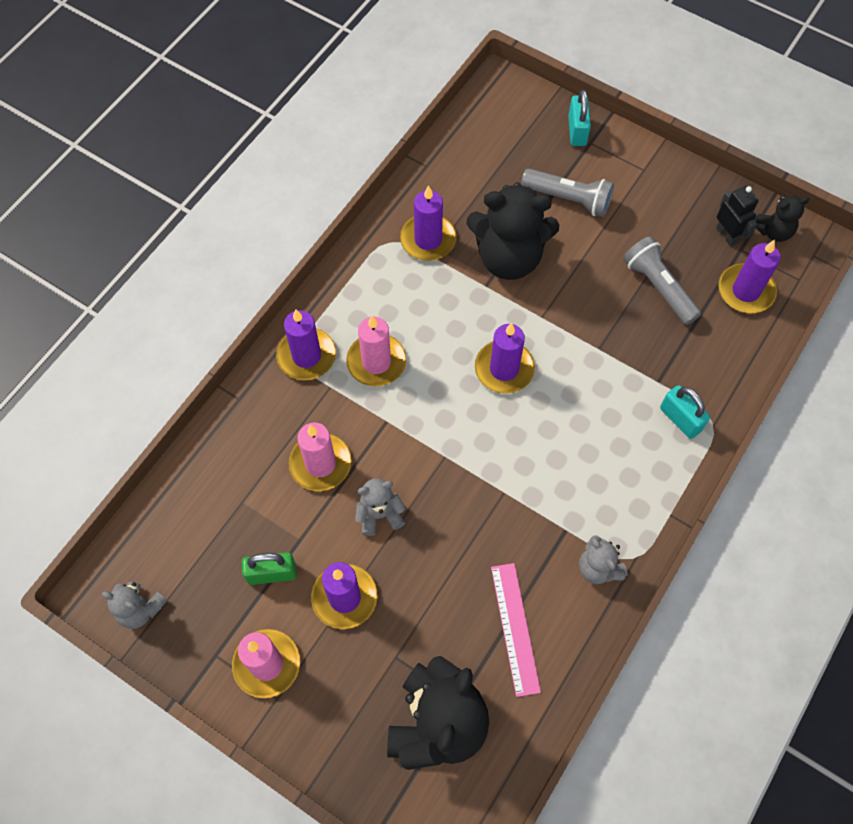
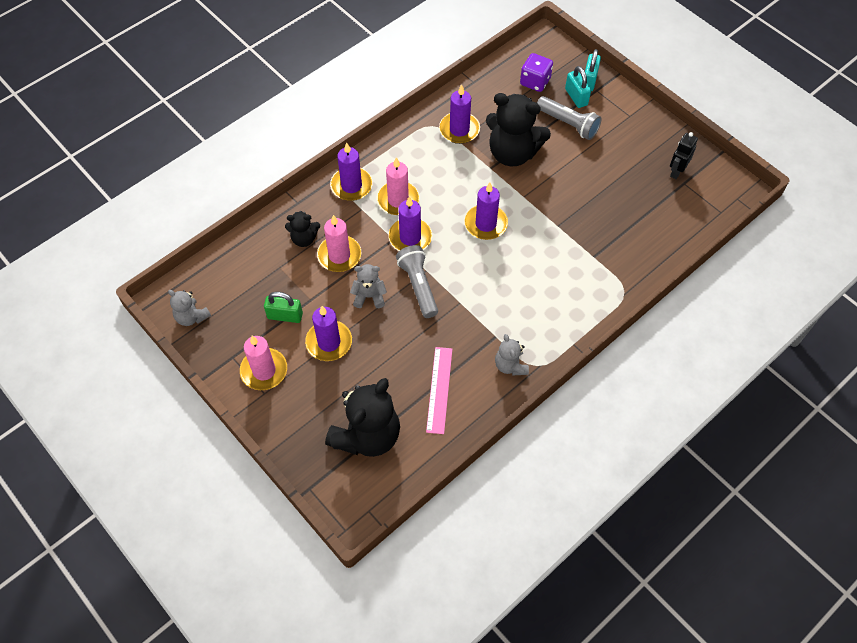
camera: 15 degrees right, 5 degrees down
(507, 148) = (535, 82): none -> purple dice
(658, 287) = (614, 195): grey flashlight -> grey flashlight (418, 286)
(680, 419) = (601, 284): turquoise padlock -> turquoise padlock (576, 97)
(727, 235) = (676, 171): black robot -> black robot turned 135 degrees counterclockwise
(745, 291) = (678, 211): purple candle -> purple candle (410, 237)
(773, 231) = (712, 176): black teddy bear -> black teddy bear (304, 239)

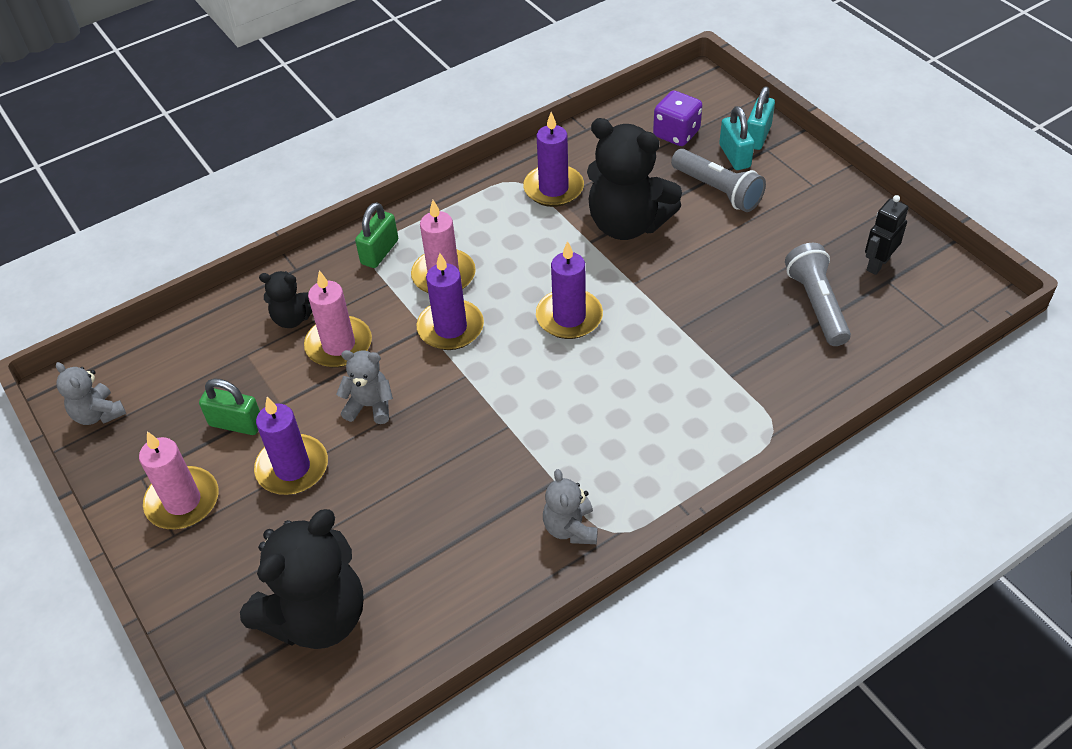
camera: 10 degrees right, 10 degrees down
(351, 186) = (379, 252): purple candle -> green padlock
(418, 286) = (448, 397): grey flashlight -> grey flashlight (816, 304)
(439, 389) = (448, 555): pink ruler -> none

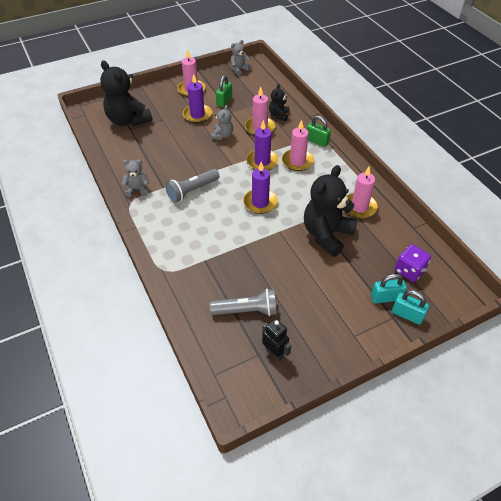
camera: 95 degrees right, 0 degrees up
(553, 188) = (359, 207): purple candle -> pink candle
(717, 190) = (352, 282): grey flashlight -> grey flashlight (192, 191)

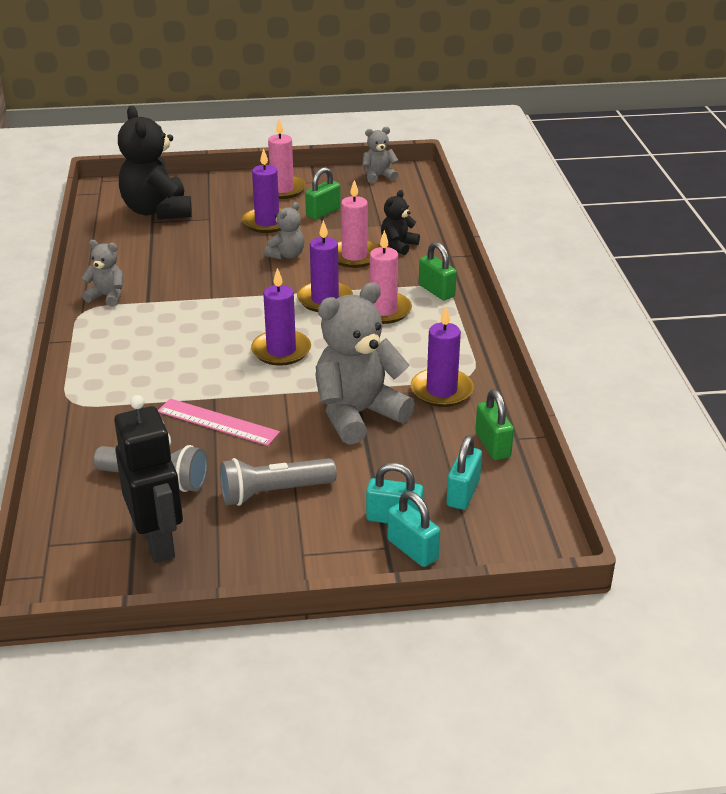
camera: 20 degrees right, 15 degrees down
(192, 191) = (187, 314): grey flashlight -> grey flashlight (274, 492)
(256, 261) = (217, 422): none -> pink ruler
(274, 353) = (158, 542): black robot -> black robot, size x1.73
(326, 235) = (358, 414): black teddy bear -> grey teddy bear
(359, 207) = (441, 390): pink candle -> purple candle
(405, 235) = (492, 445): none -> green padlock
(409, 271) = (463, 493): purple dice -> turquoise padlock

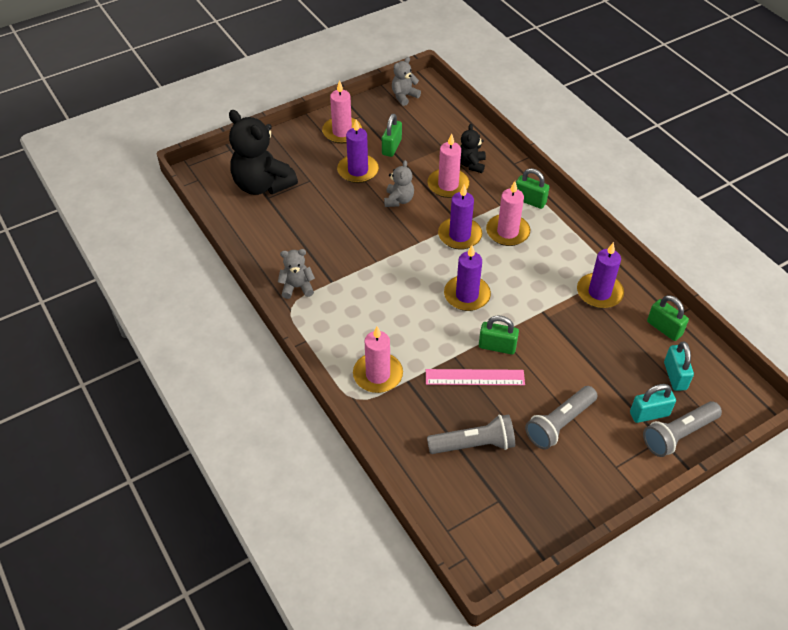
camera: 25 degrees left, 15 degrees up
(115, 389) = (378, 375): none -> pink candle
(158, 542) = (518, 496): black robot -> none
(270, 403) = (497, 346): none -> green padlock
(358, 414) = (561, 334): grey teddy bear -> none
(412, 550) = (678, 434): turquoise padlock -> grey flashlight

